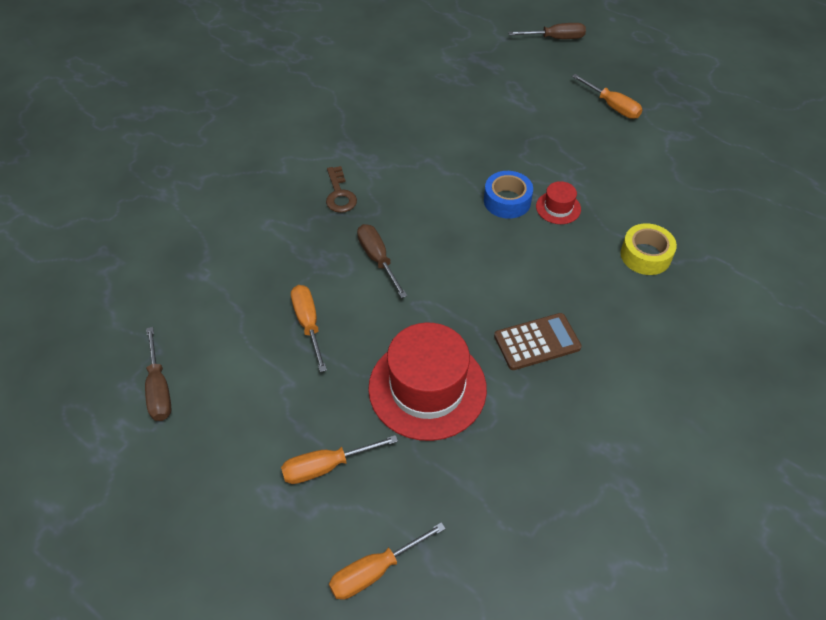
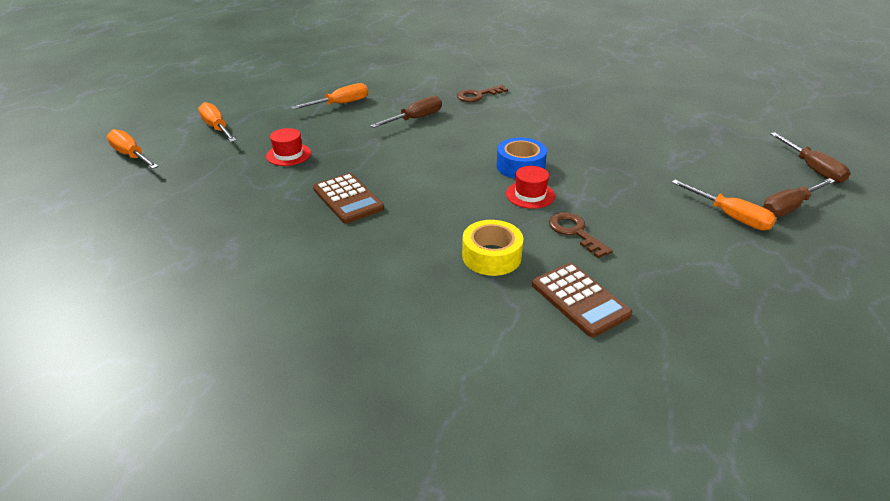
camera: 75 degrees right, 15 degrees down
(159, 389) = (276, 71): brown screwdriver -> brown screwdriver (788, 207)
(427, 388) = (288, 154): red hat -> red hat, size x0.45
(612, 106) = (730, 216): orange screwdriver -> orange screwdriver turned 75 degrees counterclockwise
(619, 196) = (575, 232): none -> brown key
(703, 219) = (580, 299): none -> brown calculator

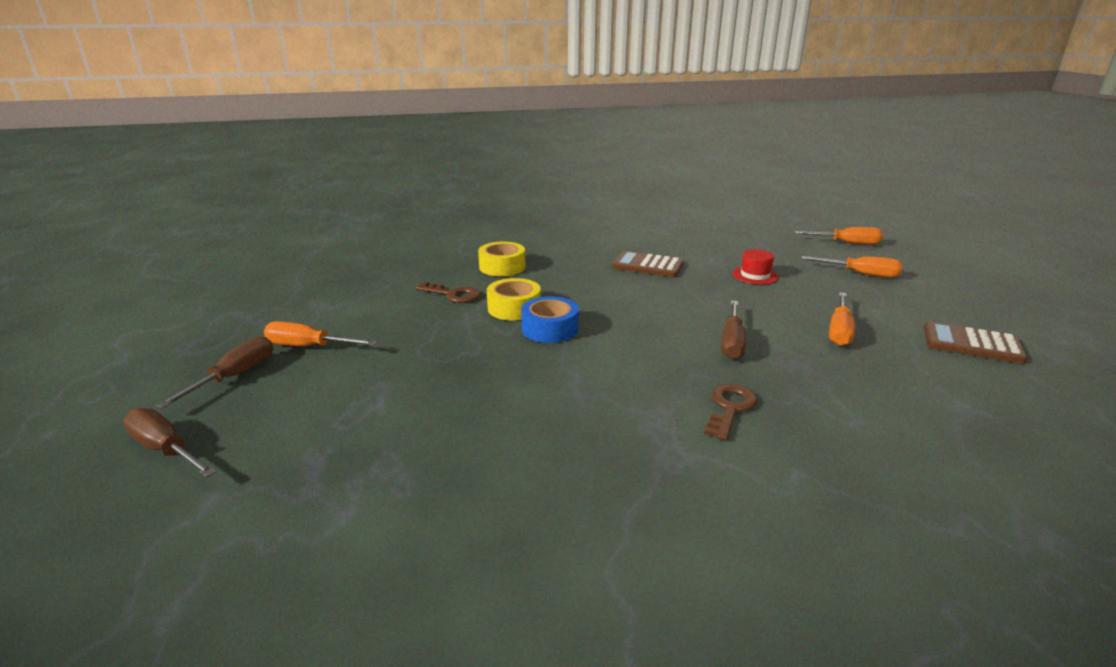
camera: 145 degrees right, 10 degrees down
(530, 195) = (514, 308): red hat -> yellow tape
(580, 299) = (425, 265): brown calculator -> brown calculator (972, 344)

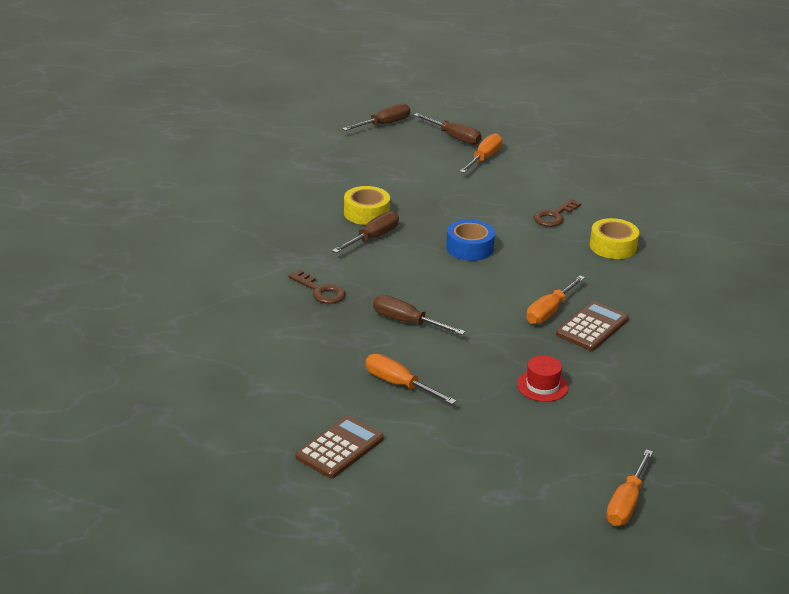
camera: 105 degrees right, 5 degrees up
(514, 308) = (515, 239): yellow tape -> yellow tape (366, 213)
(567, 393) = (373, 238): none -> brown screwdriver
(861, 274) = (520, 463): orange screwdriver -> orange screwdriver (549, 311)

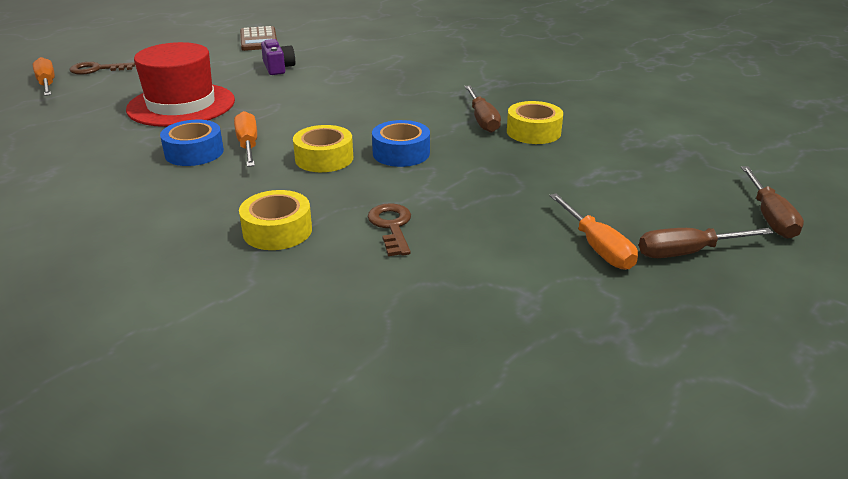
camera: 130 degrees right, 0 degrees up
(320, 291) = (428, 79): brown key -> brown key (96, 69)
(399, 384) = (278, 68): orange screwdriver -> purple camera
(407, 322) = (338, 92): brown screwdriver -> none
(519, 272) = (324, 158): none -> yellow tape
(542, 386) = (181, 105): red hat -> red hat, size x2.21
(592, 327) = (194, 152): brown calculator -> blue tape

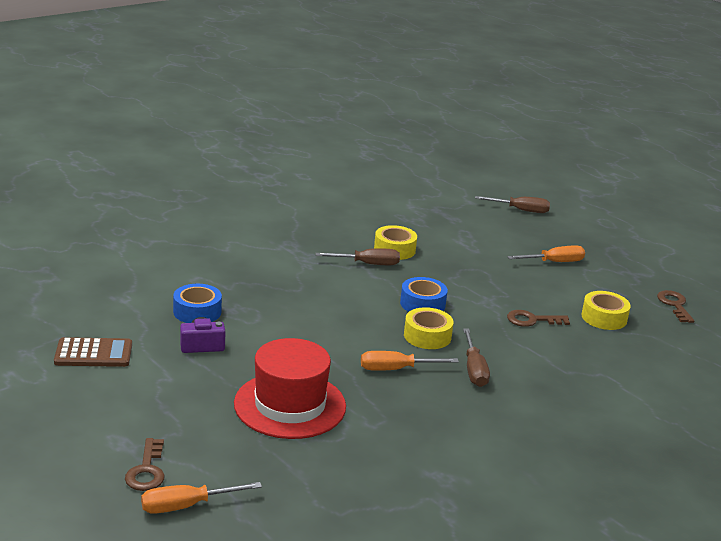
camera: 85 degrees left, 5 degrees down
(194, 152) = (406, 396): blue tape -> blue tape (197, 312)
(277, 231) = (538, 362): yellow tape -> yellow tape (604, 318)
(521, 383) = (674, 305): none -> brown key
(687, 253) = (558, 240): brown screwdriver -> brown screwdriver (474, 370)

